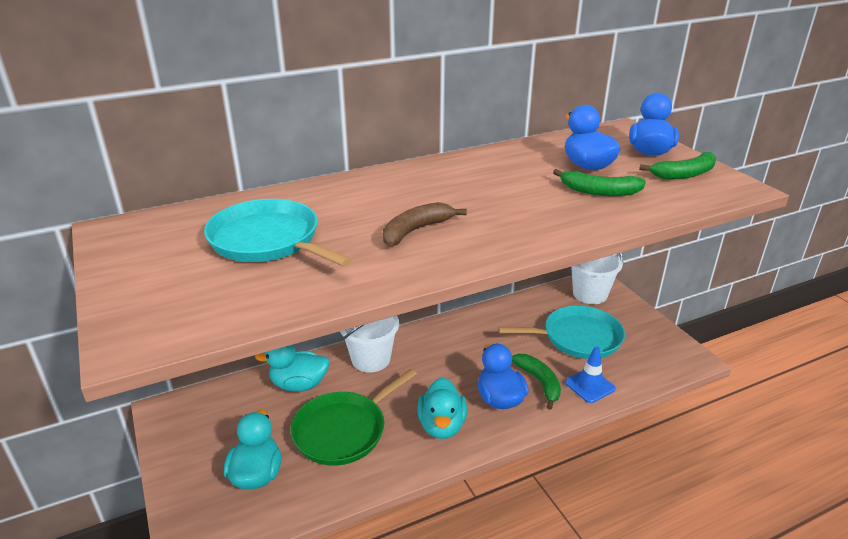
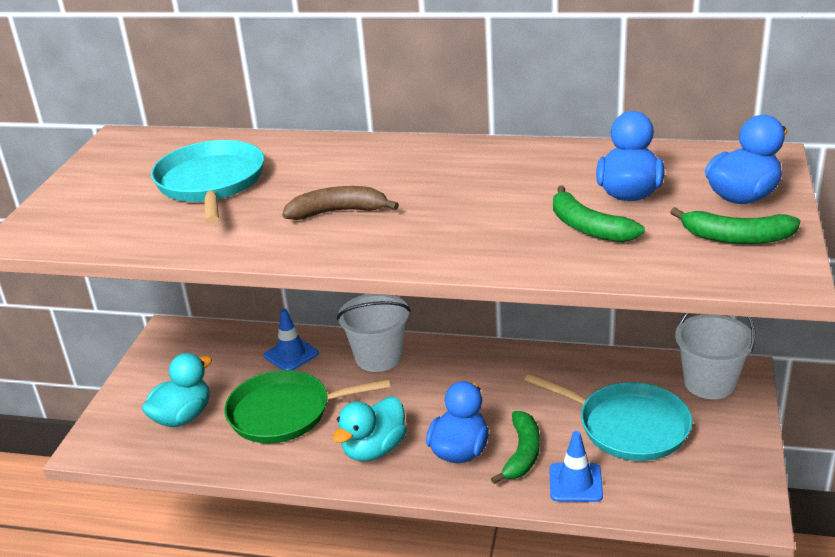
camera: 40 degrees right, 0 degrees up
(299, 384) = (291, 354): turquoise duck -> blue traffic cone

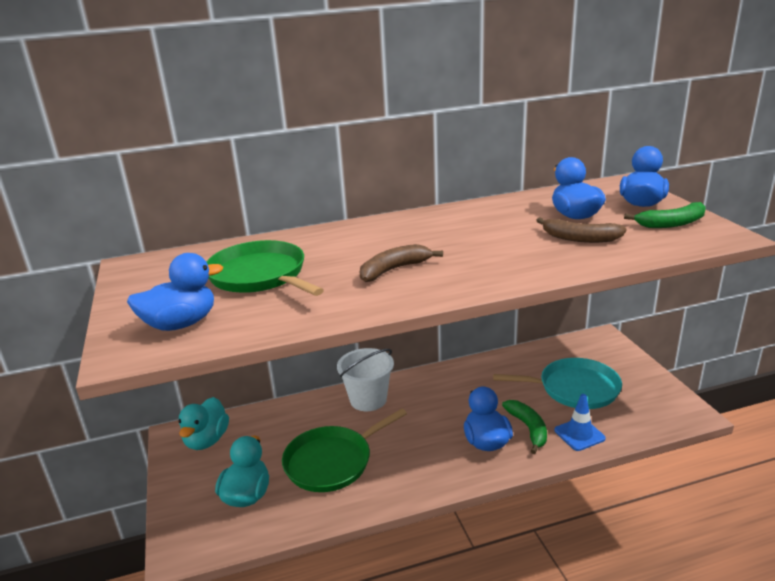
camera: 30 degrees left, 5 degrees down
(93, 218) = (181, 324): none -> blue duck
(211, 183) = (260, 276): turquoise pan -> green pan
(291, 354) = (298, 419): blue traffic cone -> none
(374, 449) = (425, 463): turquoise duck -> turquoise duck (207, 440)
(588, 227) = (580, 238): green banana -> brown banana
(709, 383) = (594, 348): white bucket -> none

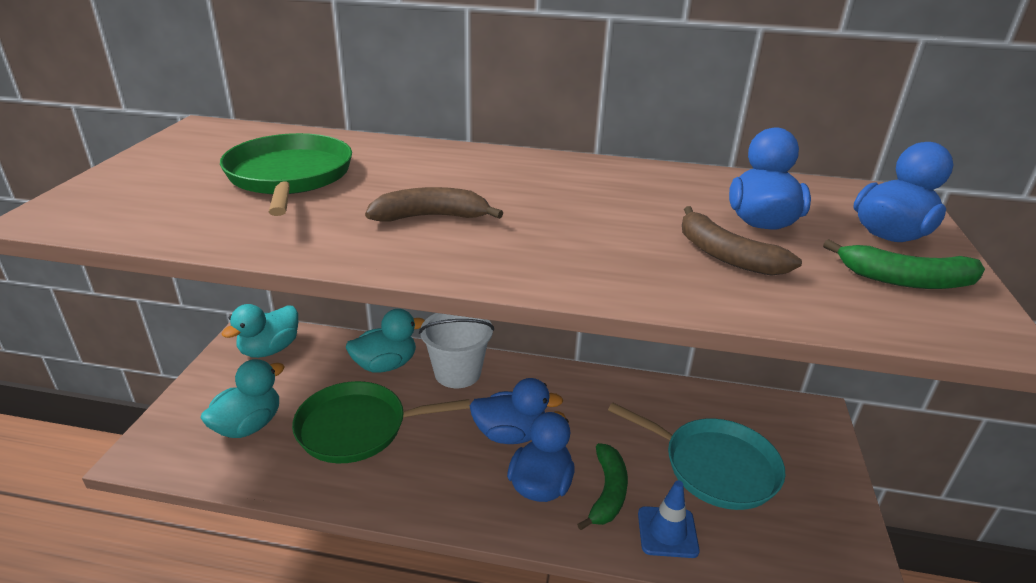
camera: 25 degrees right, 5 degrees up
(181, 324) = (142, 202): blue duck -> blue duck (511, 434)
(310, 415) = (385, 365): none -> turquoise duck

